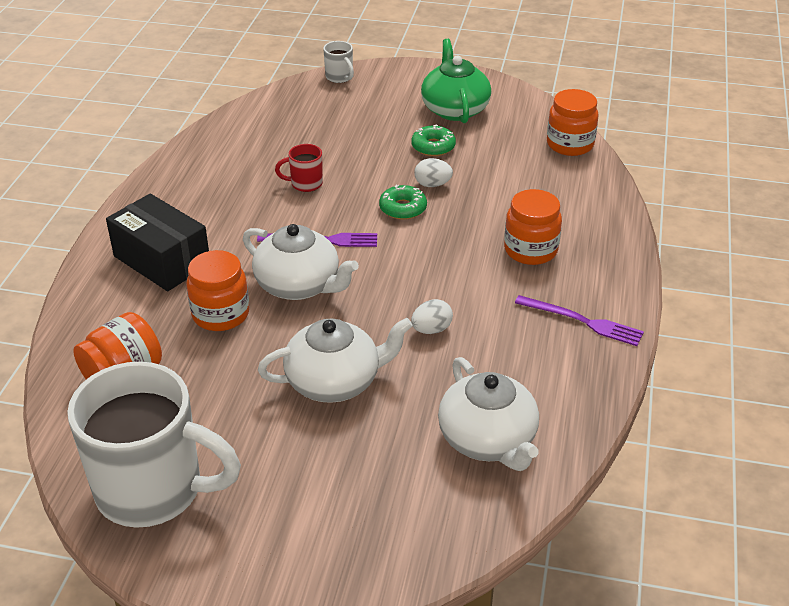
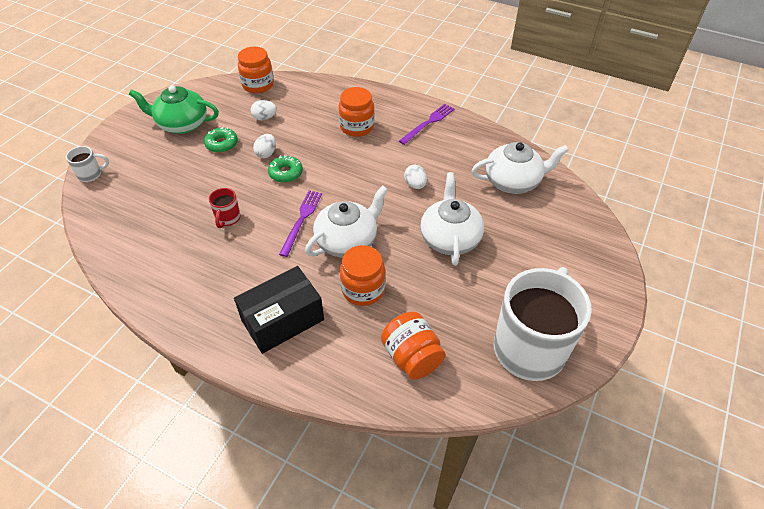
camera: 75 degrees left, 10 degrees up
(503, 166) = (264, 118): none -> white egg

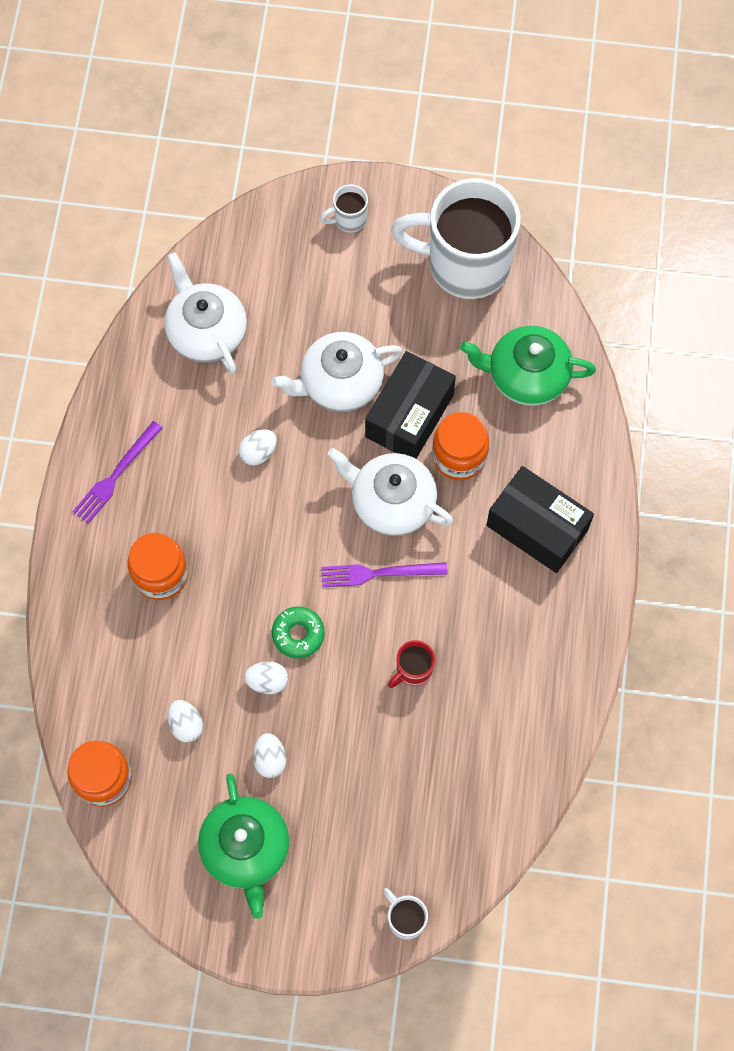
camera: 110 degrees left, 20 degrees up
(222, 144) = (270, 759): green donut -> white egg
(227, 219) = (413, 670): red mug -> red mug turned 150 degrees clockwise
(408, 269) = (409, 416): none -> black box
(412, 357) = (526, 376): orange jar -> green teapot
(428, 123) = (116, 475): purple fork -> purple fork turned 75 degrees counterclockwise
(589, 281) = (349, 219): none -> white mug

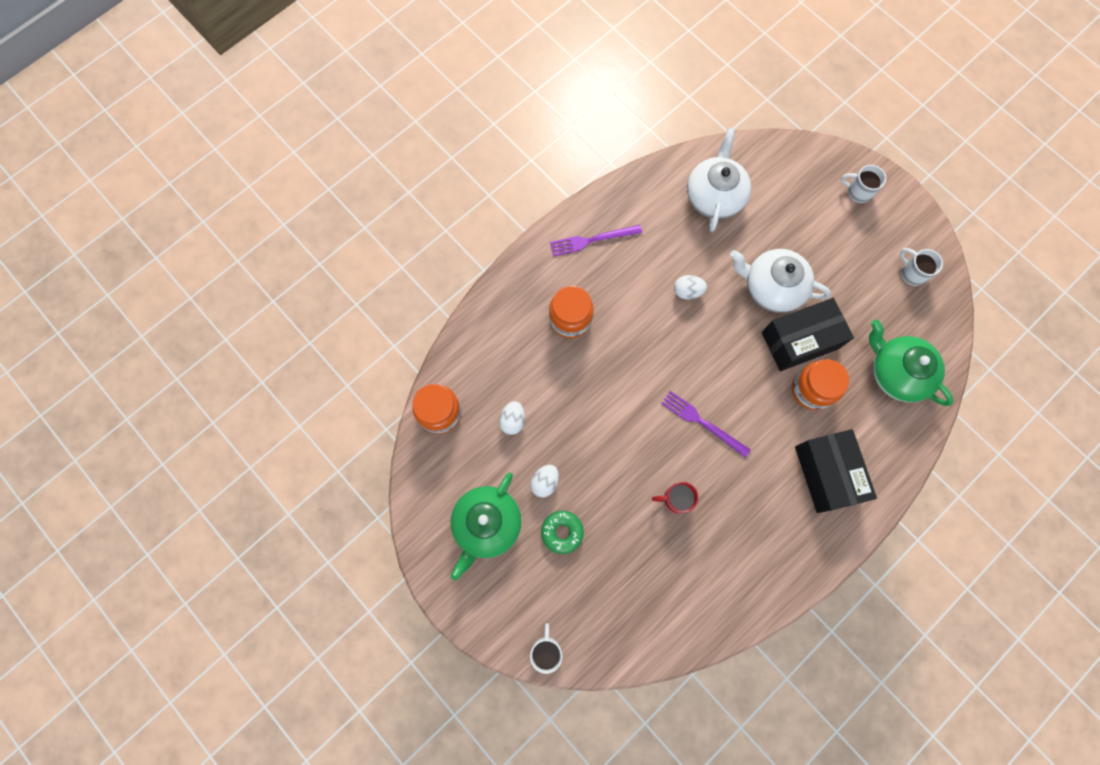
camera: 40 degrees right, 5 degrees up
(267, 681) = (581, 434): white egg -> none
(298, 634) = (623, 420): green donut -> green donut (562, 532)
(391, 502) = (745, 385): white teapot -> none
(465, 264) = (912, 273): white mug -> white mug, size x0.41

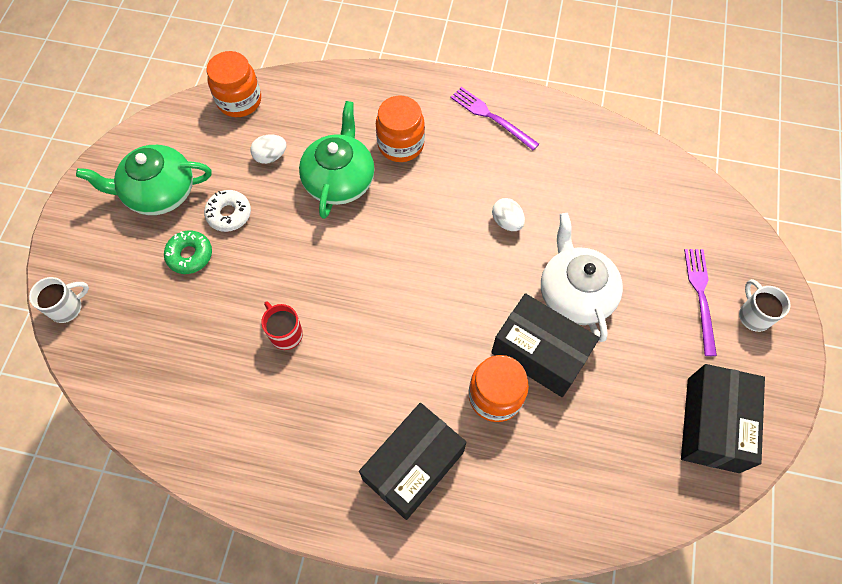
camera: 55 degrees right, 10 degrees down
(545, 482) = (229, 214): white egg -> white donut
(702, 422) = (382, 312): purple fork -> purple fork (700, 296)
(714, 195) = (625, 188): white teapot -> none
(896, 373) = (583, 475): green teapot -> green teapot (339, 180)
(912, 273) = (712, 424): white mug -> black box

